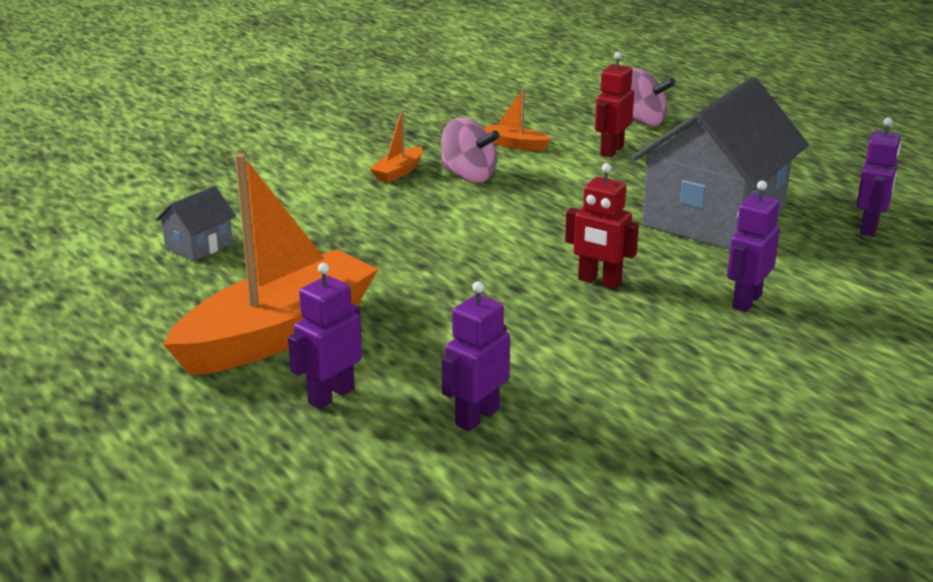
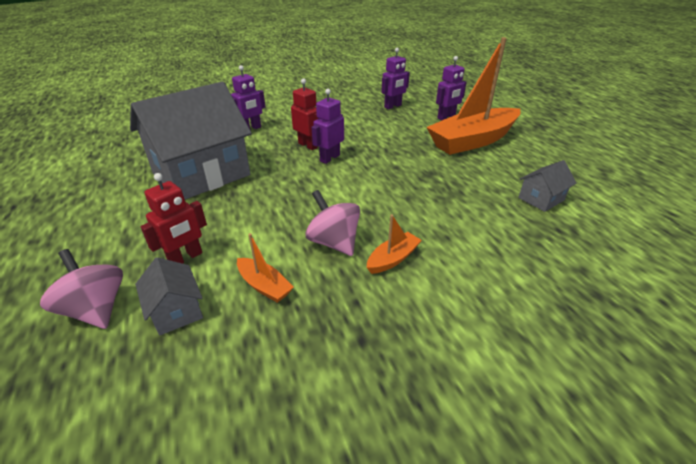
camera: 165 degrees left, 10 degrees up
(575, 127) = (176, 310): none -> grey house
(869, 228) = (130, 155): purple robot -> purple robot (329, 158)

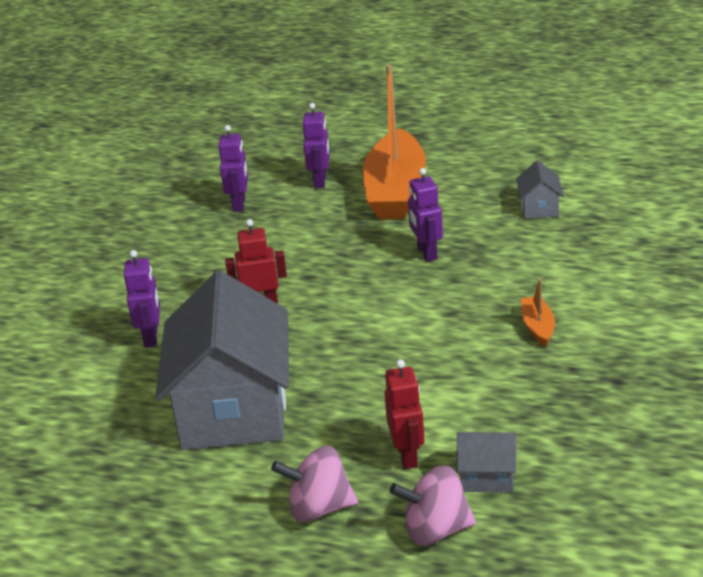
camera: 50 degrees left, 5 degrees down
(264, 286) = (502, 414): orange boat -> none
(329, 158) = (313, 300): purple robot -> purple robot (426, 253)
(334, 242) = (479, 352): pink spinning top -> pink spinning top (319, 508)

